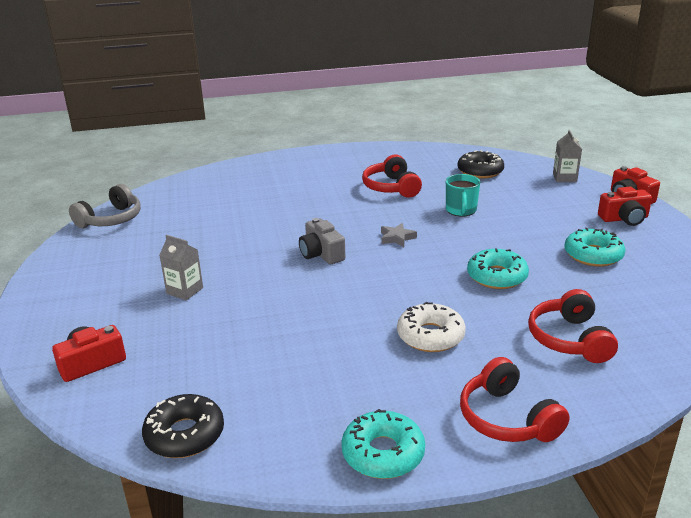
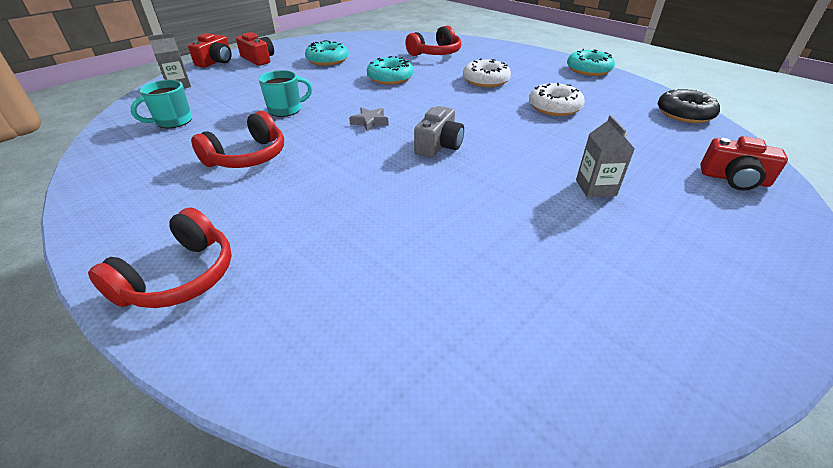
camera: 125 degrees left, 10 degrees up
(111, 219) = (584, 390): grey headphones -> none
(312, 346) = (554, 107): none -> white donut
(480, 171) = (173, 121): black donut -> turquoise mug
(507, 418) = (519, 55): red headphones -> red headphones (180, 277)

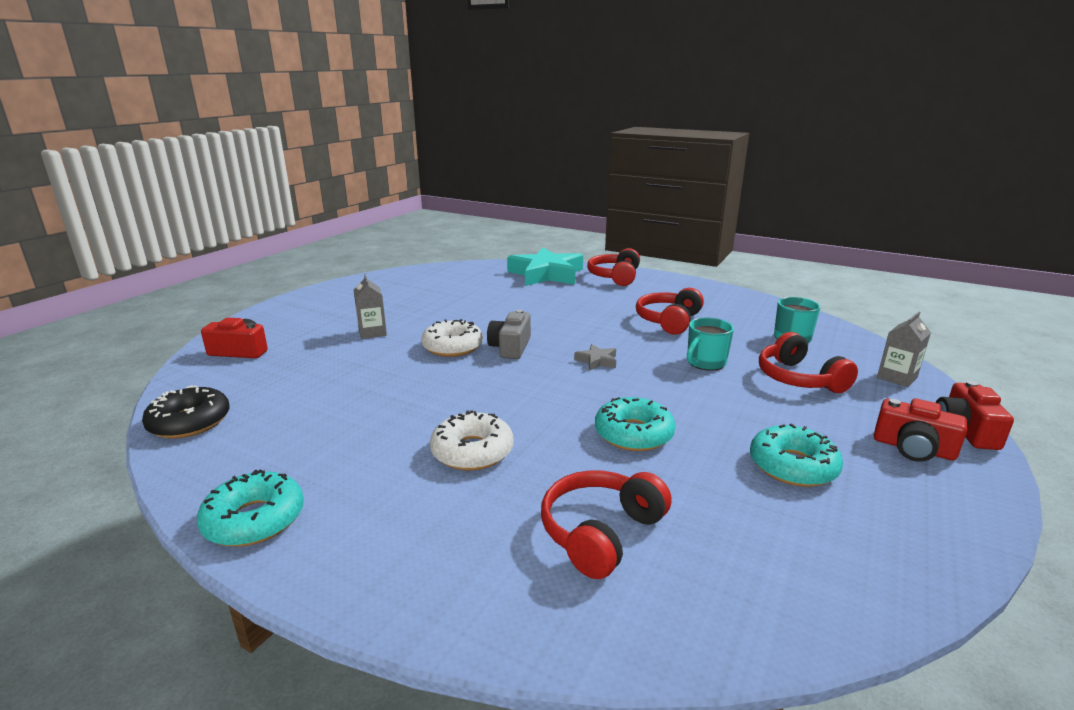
camera: 165 degrees right, 15 degrees down
(242, 92) = (798, 379): none -> red headphones
(294, 317) = (546, 274): none -> turquoise star
(554, 107) = (373, 409): white donut -> white donut (452, 347)

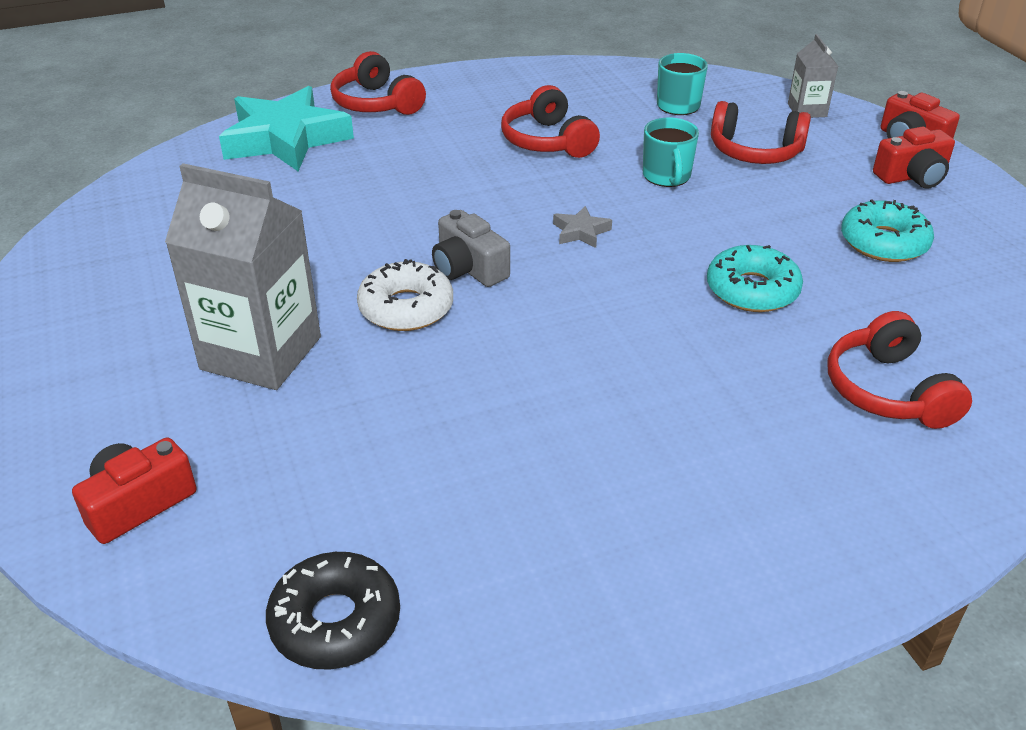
camera: 50 degrees left, 15 degrees up
(254, 520) = (663, 619): turquoise donut -> none
(372, 332) = (261, 353): grey carton -> grey carton, size x2.04
(472, 451) = (680, 403): white donut -> none

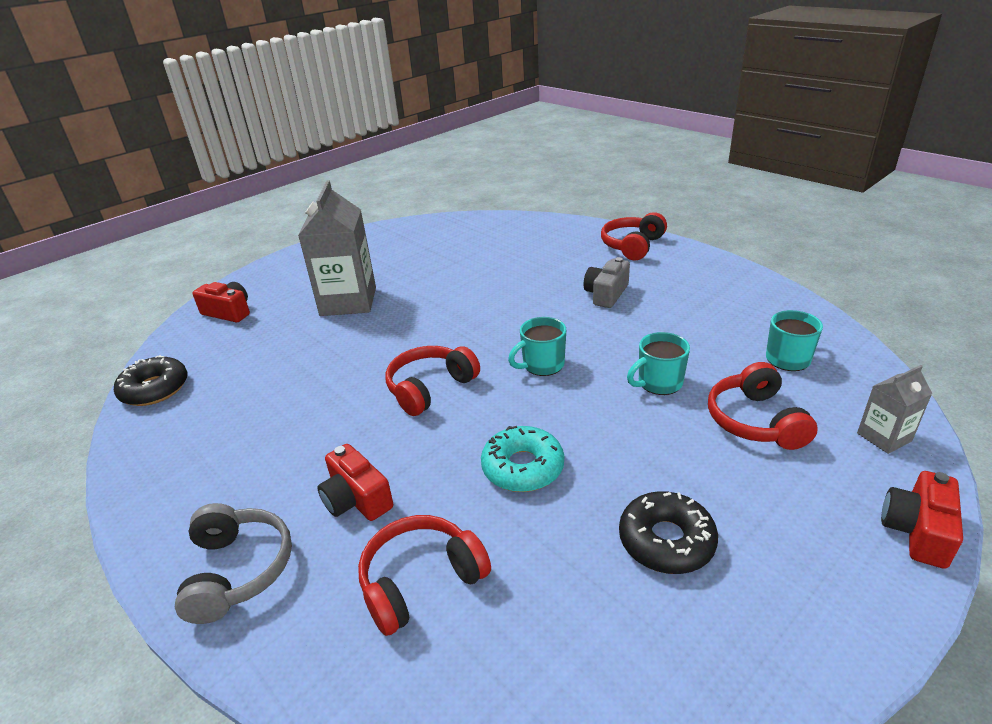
camera: 70 degrees right, 5 degrees down
(285, 139) = (559, 236): turquoise star -> none
(406, 308) = (411, 328): white donut -> none
(468, 268) = (465, 336): grey camera -> grey camera (606, 294)
(547, 141) = (654, 317): red headphones -> red headphones (430, 388)
(581, 232) = (542, 365): grey star -> turquoise mug
(828, 531) = (238, 570): none -> grey headphones
(883, 242) = (666, 541): turquoise donut -> black donut
(912, 176) = (829, 544): red camera -> red camera (356, 499)

